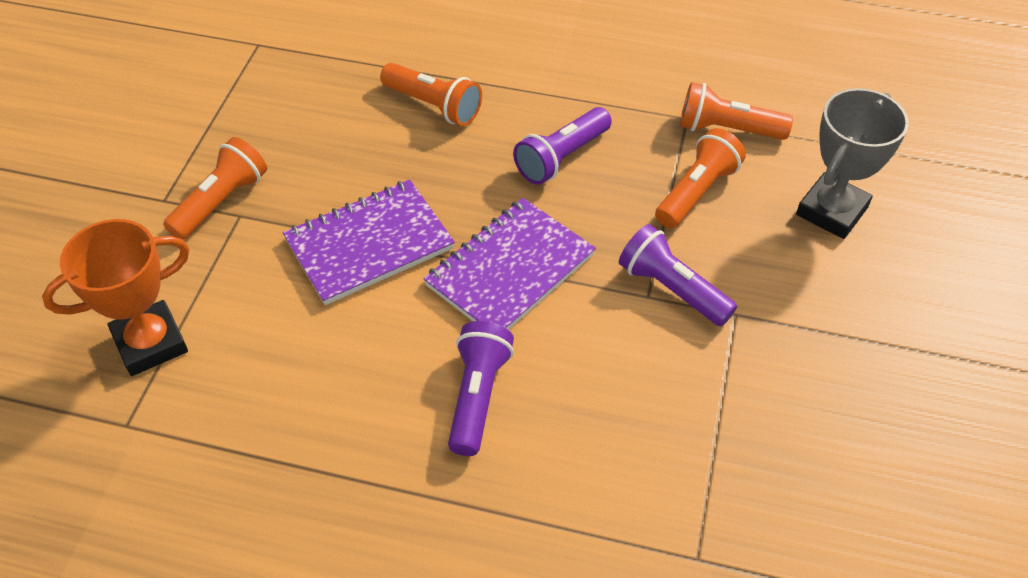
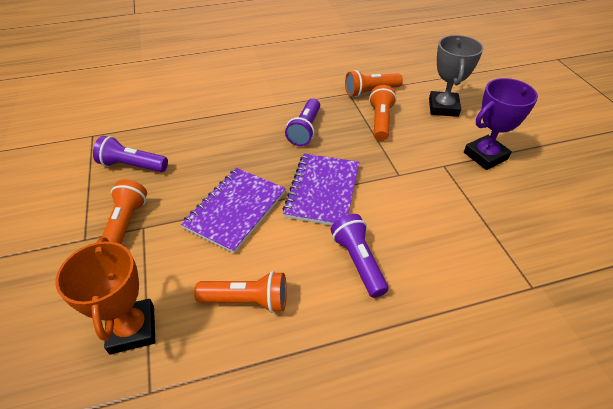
camera: 30 degrees left, 5 degrees down
(150, 343) = (132, 329): orange trophy -> orange trophy turned 45 degrees counterclockwise
(433, 105) = (219, 130): orange flashlight -> orange flashlight (247, 300)
(672, 289) = (407, 167): purple flashlight -> purple flashlight (132, 165)
(823, 329) = (485, 156): none -> purple trophy

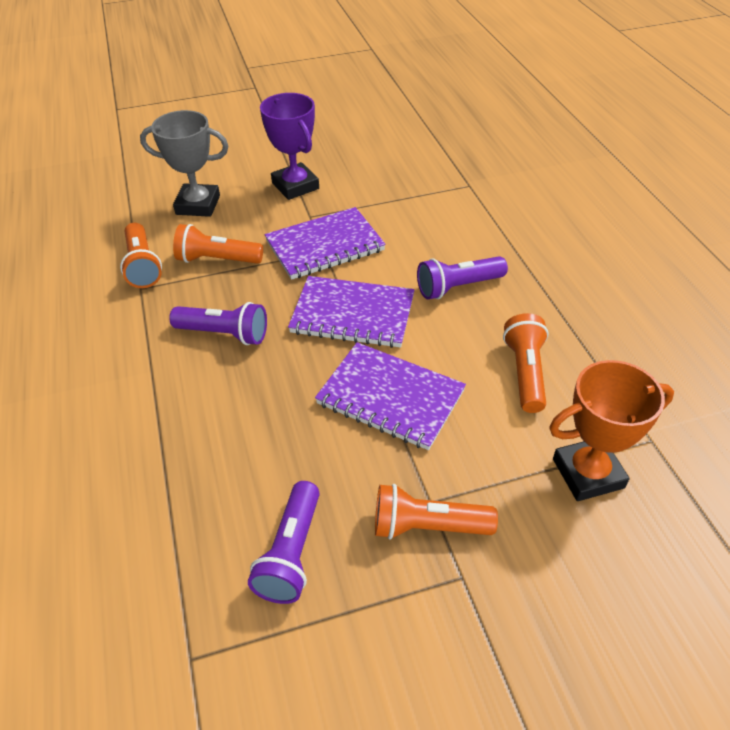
camera: 90 degrees left, 0 degrees up
(405, 175) = (325, 246): none -> purple notebook

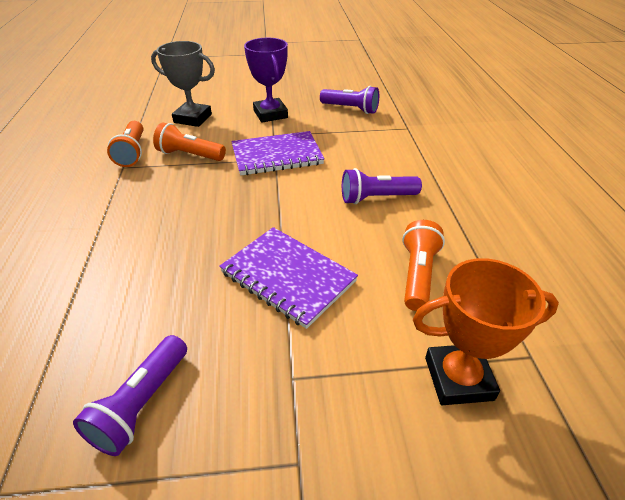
camera: 10 degrees right, 5 degrees down
(224, 334) = (170, 207): purple flashlight -> purple flashlight (350, 109)
(352, 314) = (280, 207): purple notebook -> none
(427, 526) = (281, 402): orange flashlight -> none

